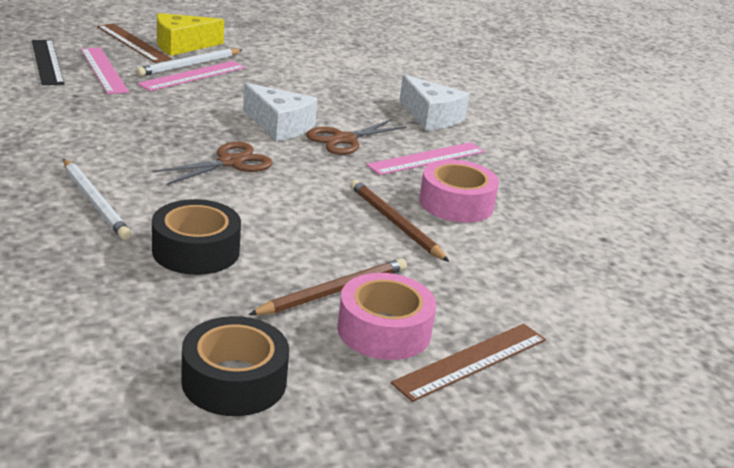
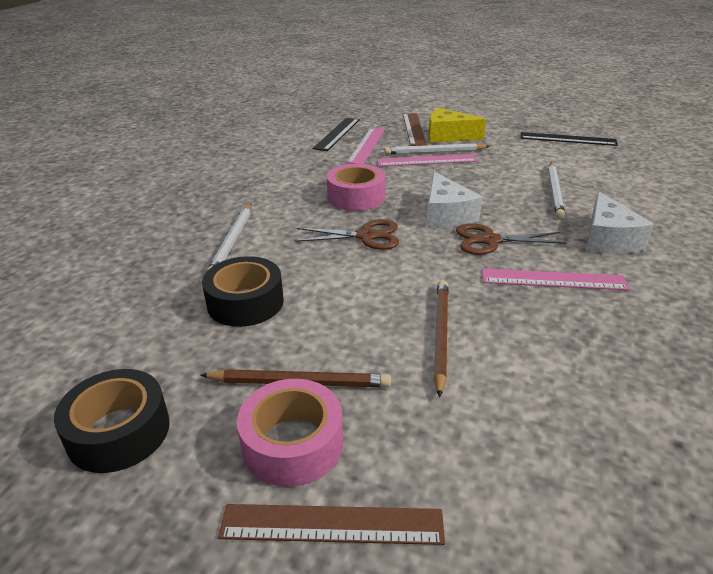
camera: 45 degrees right, 5 degrees up
(302, 31) = (567, 139): none -> black ruler
(348, 85) = (555, 192): none -> white pencil
(456, 203) = (530, 336): pink tape -> pink tape (356, 197)

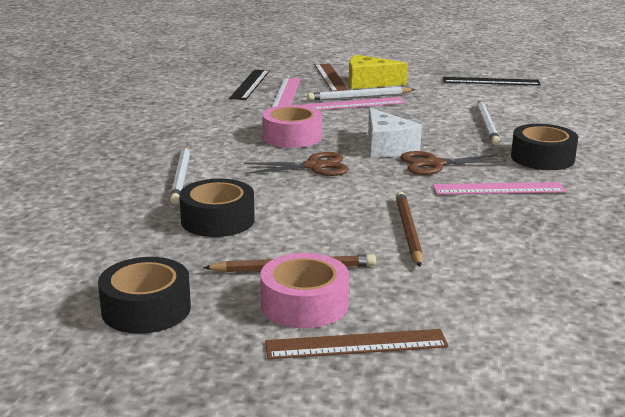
camera: 10 degrees left, 10 degrees down
(608, 239) = (542, 158): white cheese -> black tape

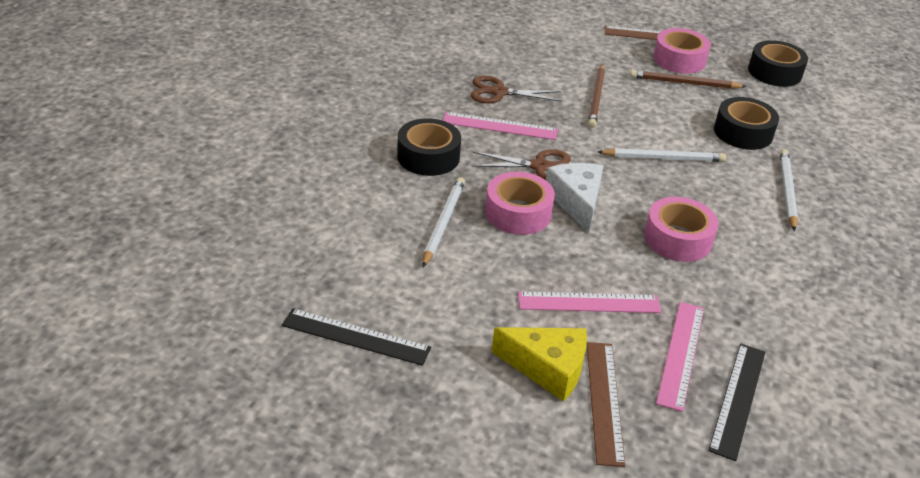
camera: 170 degrees left, 15 degrees up
(314, 166) = (658, 183): brown scissors -> brown scissors (499, 92)
(359, 97) = (575, 323): white pencil -> white pencil (663, 158)
(432, 135) = (518, 213): none -> pink tape

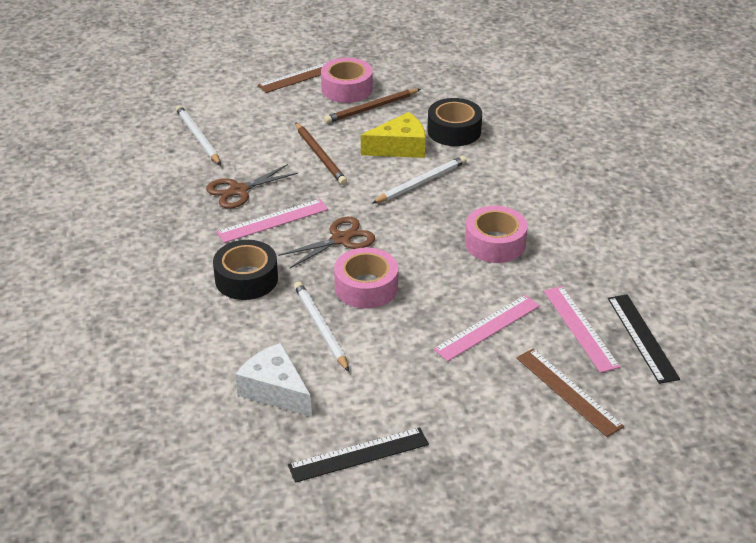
camera: 35 degrees left, 0 degrees up
(547, 369) = (511, 392): yellow cheese -> yellow cheese (400, 147)
(576, 201) = (397, 253): white cheese -> white cheese (275, 390)
(774, 72) = (426, 66): black tape -> none
(787, 191) = (527, 164): white pencil -> white pencil (197, 137)

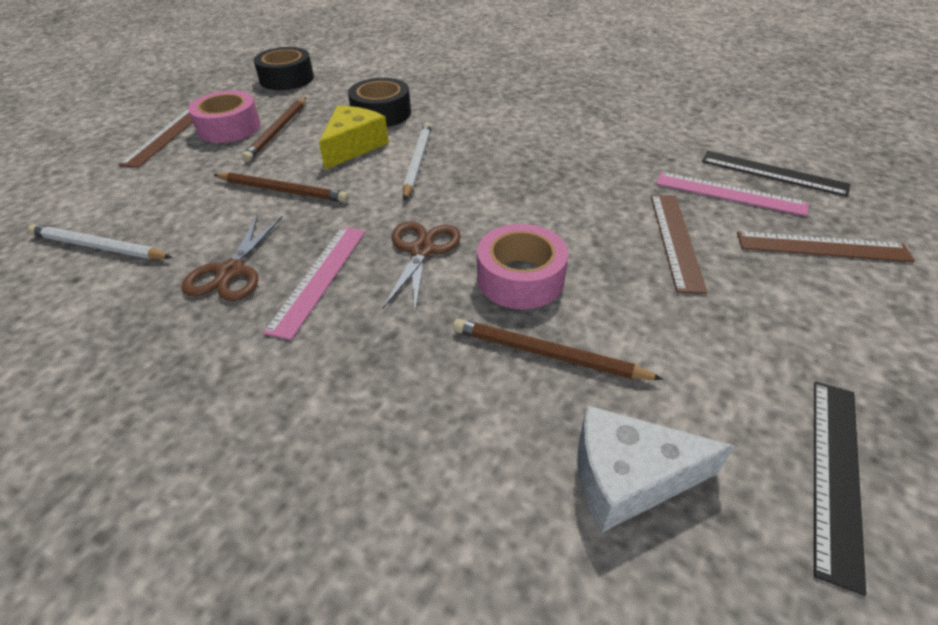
camera: 45 degrees left, 5 degrees up
(246, 279) = (381, 362): black tape -> black tape (287, 79)
(320, 327) = (547, 354): white pencil -> brown pencil
(487, 327) = (676, 240): pink ruler -> brown ruler
(495, 243) = (557, 172): pink tape -> none

